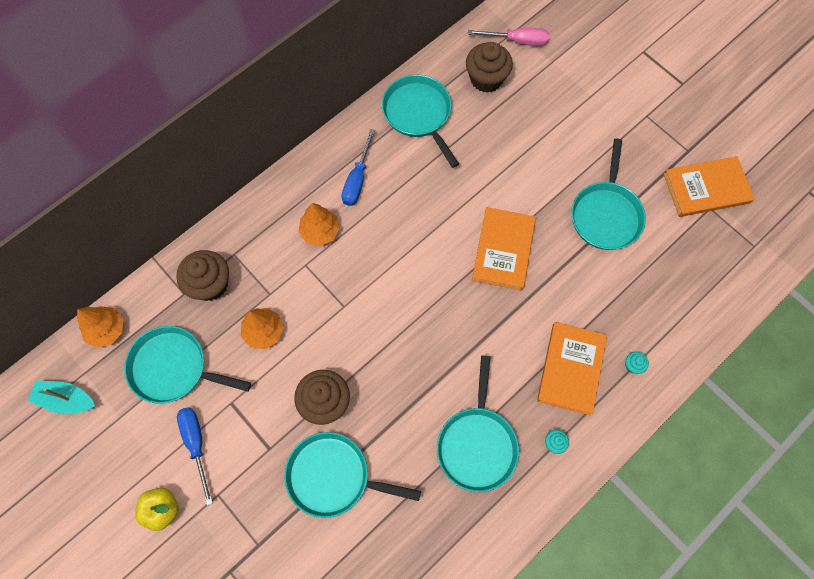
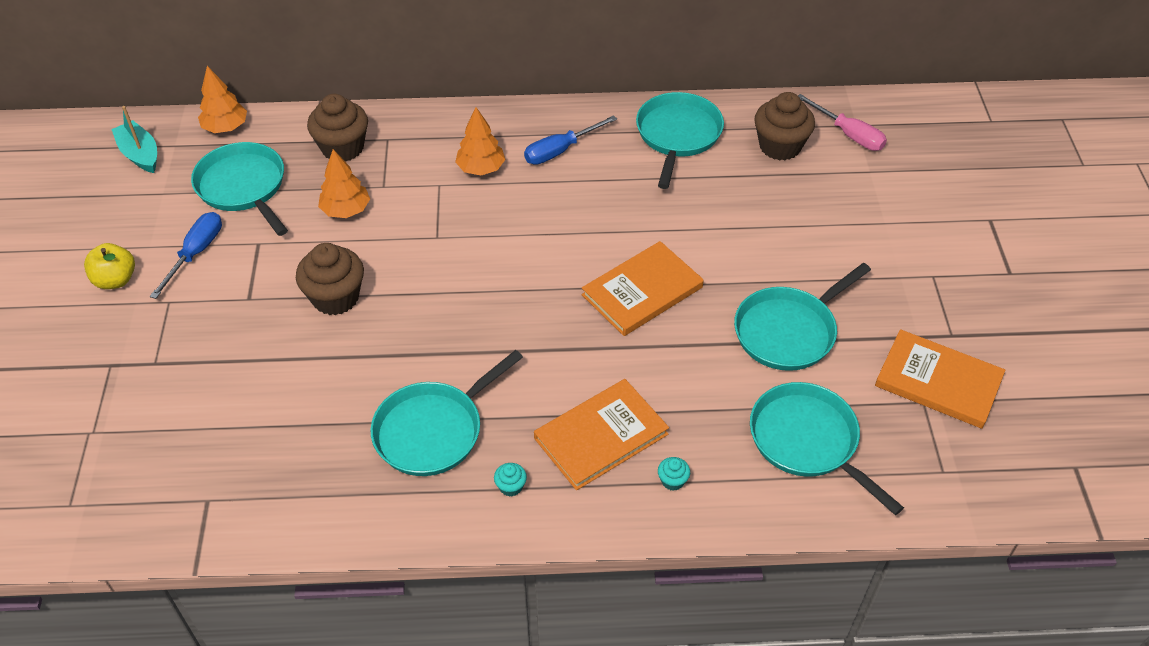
camera: 40 degrees right, 20 degrees down
(333, 476) = (276, 359): turquoise pan -> turquoise pan (808, 441)

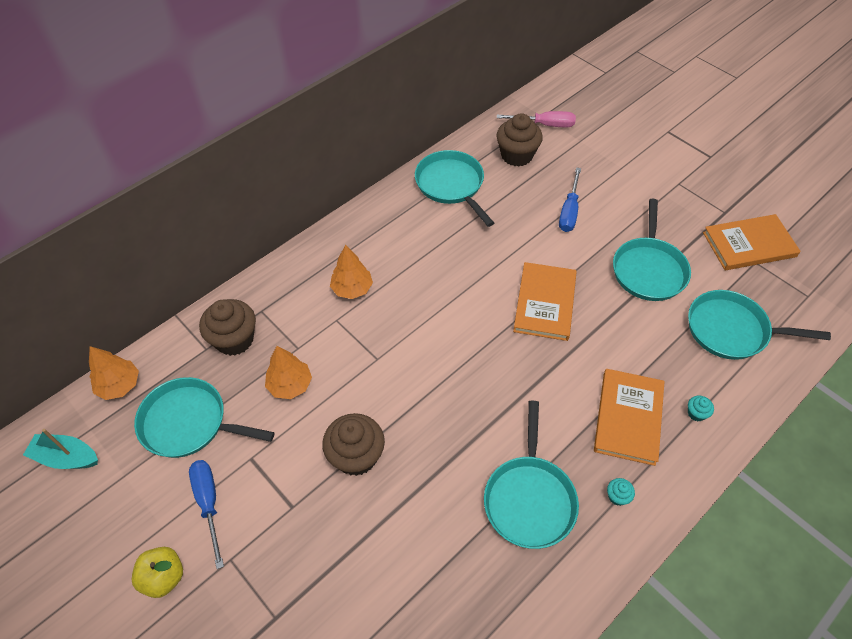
camera: 40 degrees left, 5 degrees up
(560, 151) = (391, 242): blue screwdriver -> blue screwdriver (569, 211)

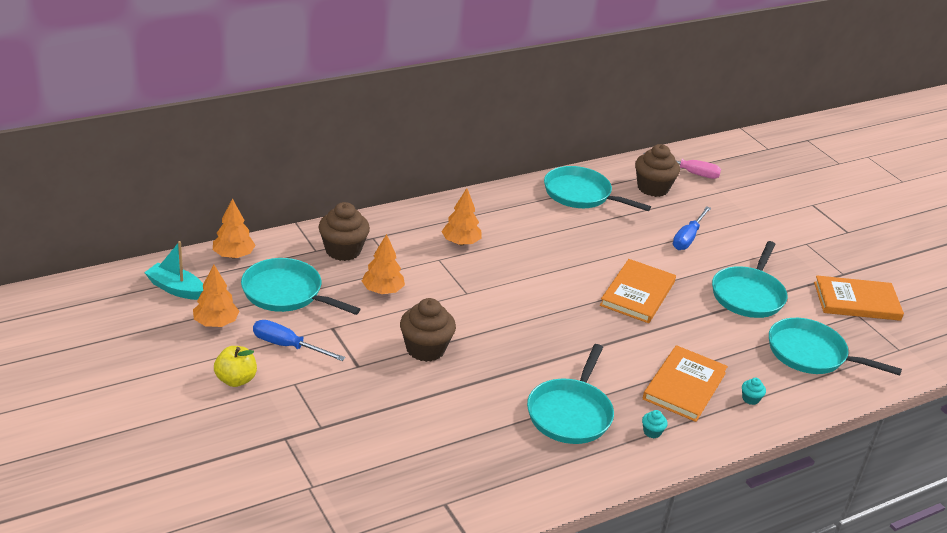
camera: 10 degrees right, 20 degrees down
(122, 495) = (216, 323): none -> orange tree
(209, 503) = (287, 346): blue screwdriver -> blue screwdriver turned 60 degrees counterclockwise
(451, 185) = (581, 194): turquoise pan -> turquoise pan turned 45 degrees counterclockwise

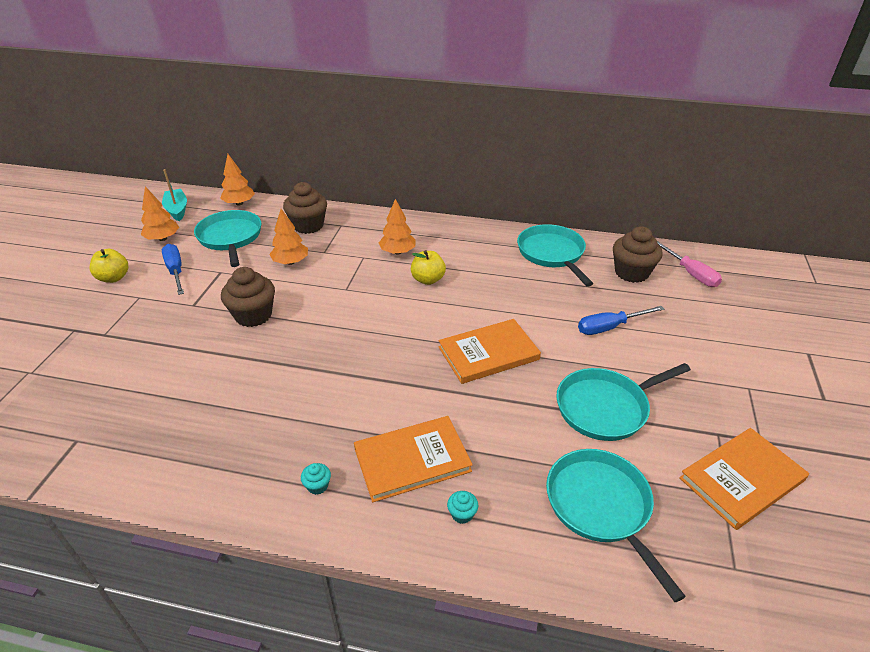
camera: 45 degrees right, 5 degrees up
(519, 256) = (428, 280): none -> yellow apple
(570, 413) = (276, 425): turquoise pan -> none
(856, 301) = (741, 479): orange book -> orange book turned 75 degrees counterclockwise

